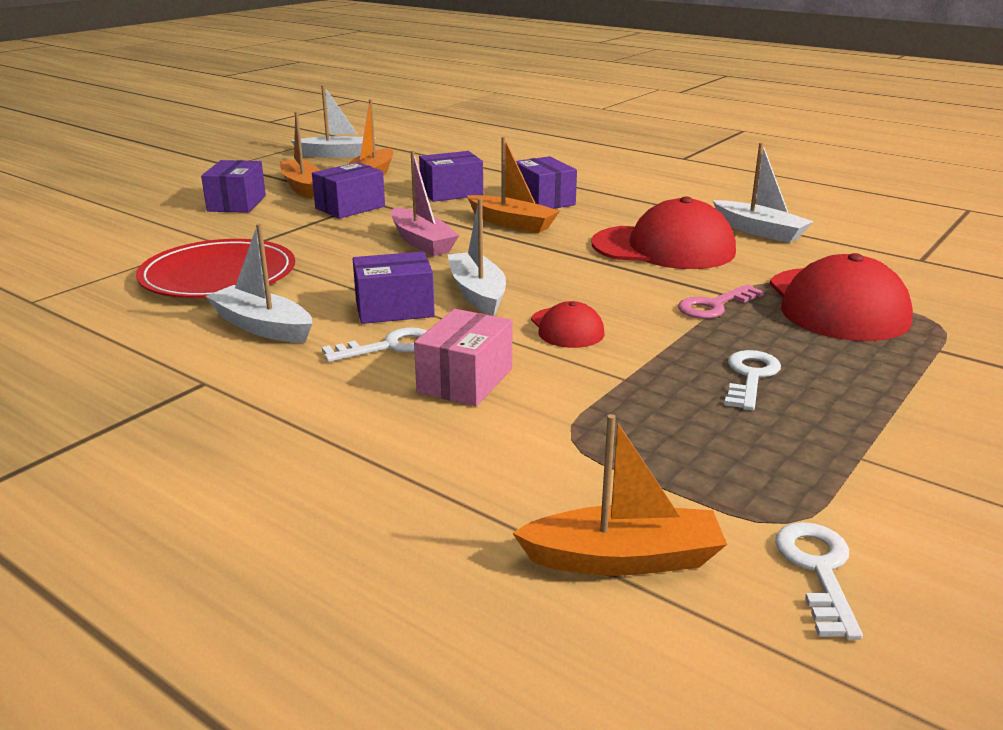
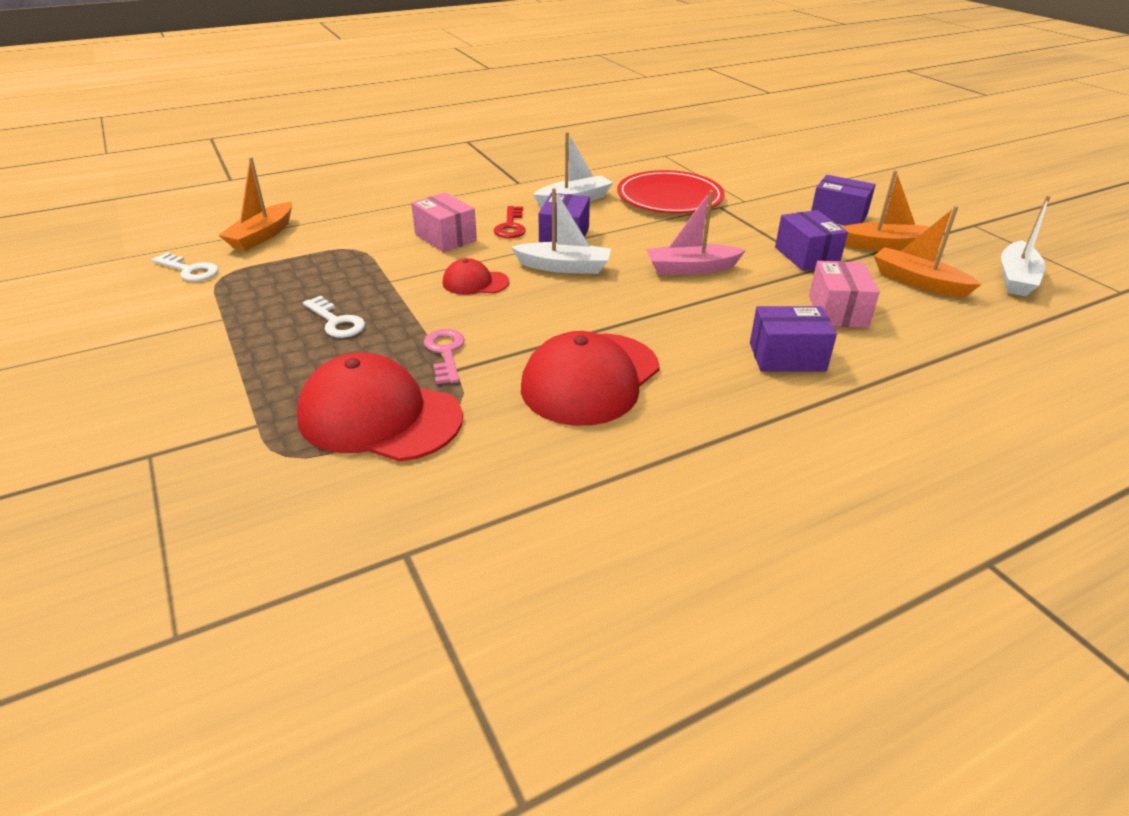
camera: 115 degrees right, 10 degrees up
(388, 347) = (510, 226): white key -> red key
(451, 193) = (837, 311): purple box -> pink box
(512, 223) = (717, 319): orange boat -> none
(759, 231) = (592, 467): white boat -> none

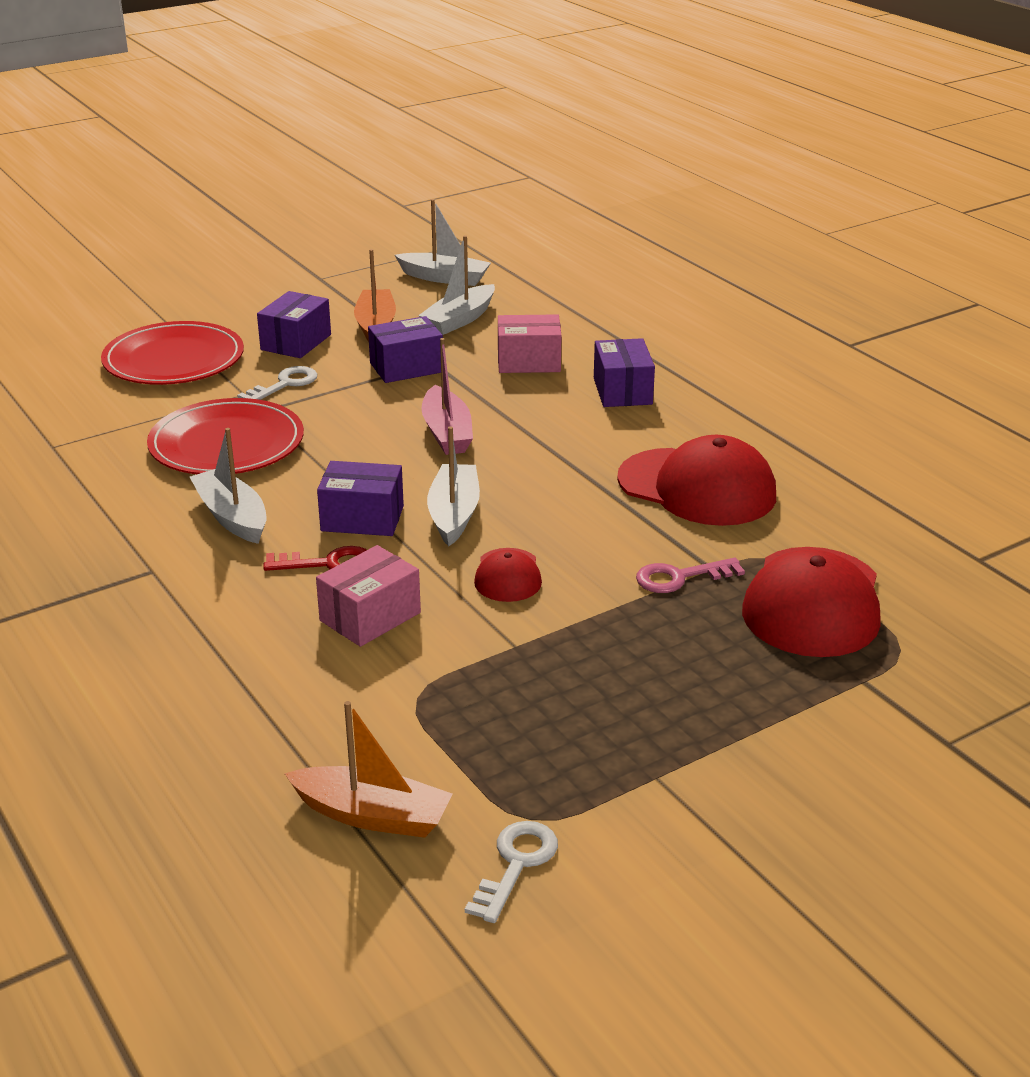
camera: 95 degrees left, 5 degrees down
(336, 322) = (636, 670): white key -> white key (285, 384)
(792, 180) = (174, 360): none -> red plate
(918, 282) = (459, 320): orange boat -> white boat

